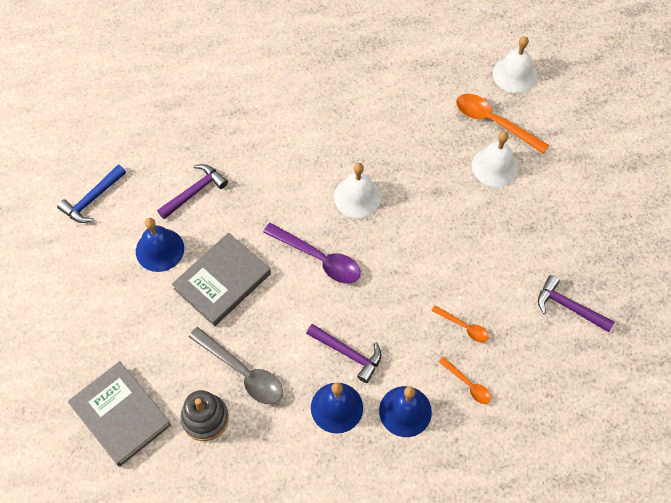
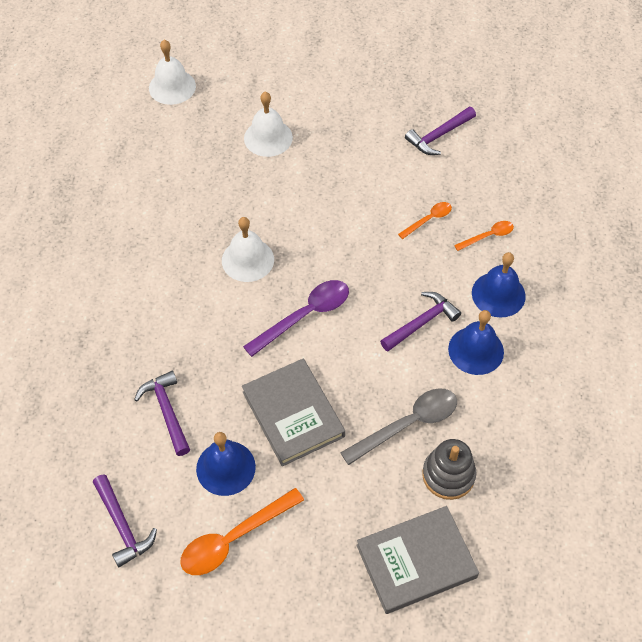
camera: 70 degrees left, 5 degrees down
(92, 199) = (122, 526): blue hammer -> purple hammer
(494, 122) = (218, 121): orange spoon -> orange spoon (234, 538)

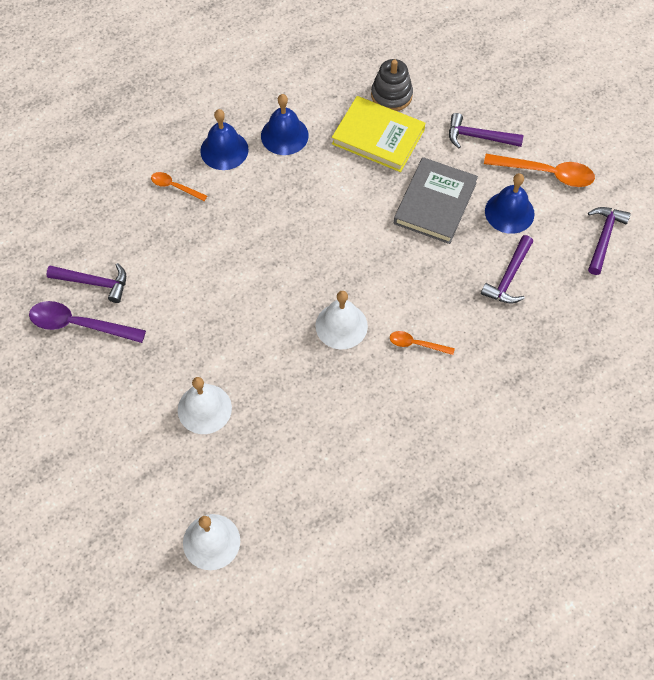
camera: 130 degrees left, 5 degrees up
(305, 316) = (354, 252): purple spoon -> purple spoon (79, 324)
(408, 424) = (378, 137): grey spoon -> yellow book
(416, 561) = (462, 77): grey book -> none
(421, 322) = (291, 179): purple hammer -> purple hammer (478, 137)
(428, 220) = (192, 233): orange spoon -> orange spoon (416, 344)

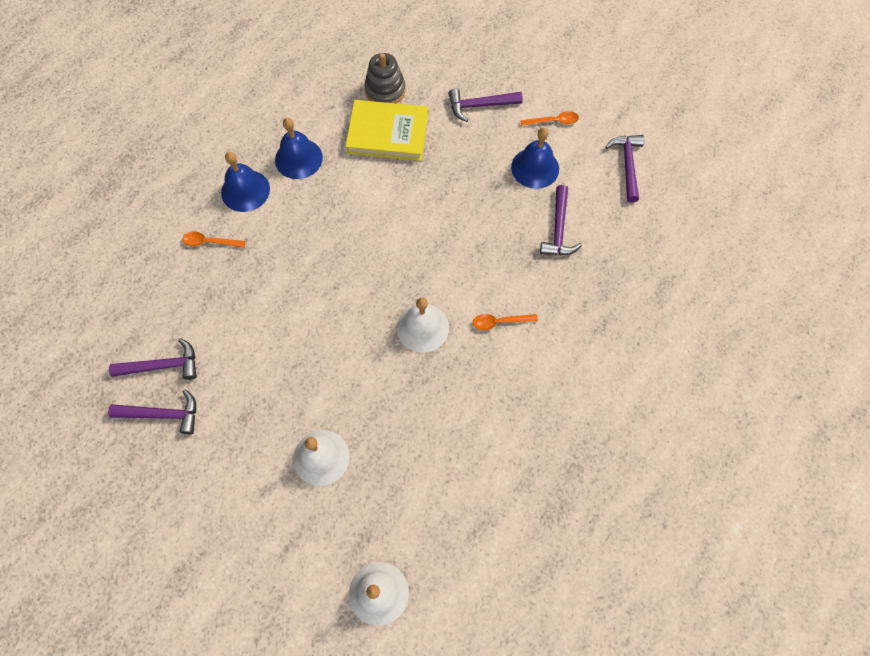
camera: 20 degrees left, 5 degrees up
(79, 324) = (163, 414): purple spoon -> purple hammer
(435, 203) = (465, 180): grey book -> none
(546, 173) = (553, 121): orange spoon -> orange spoon, size x0.55

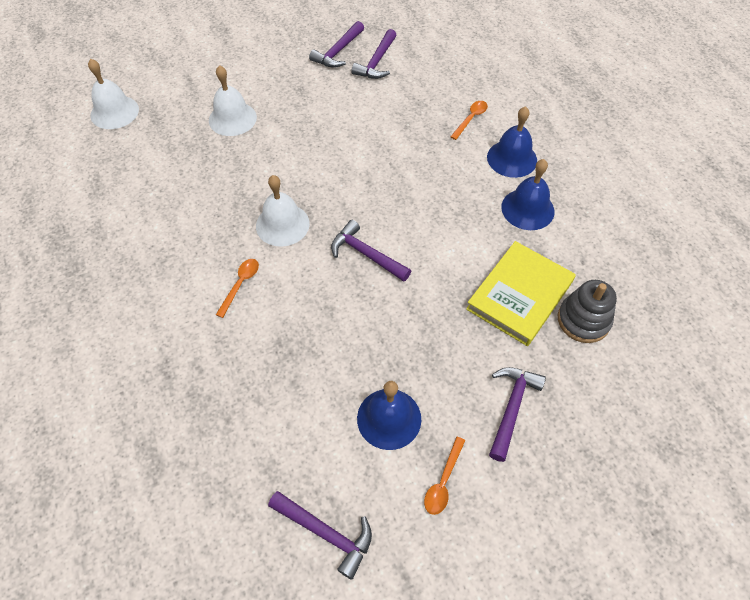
camera: 120 degrees right, 10 degrees down
(558, 229) = (296, 395): purple hammer -> purple hammer (366, 254)

